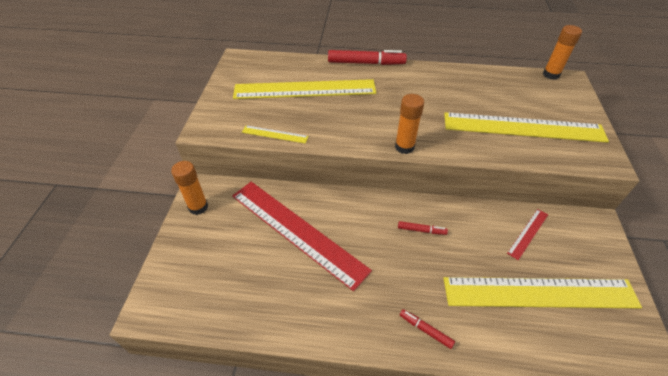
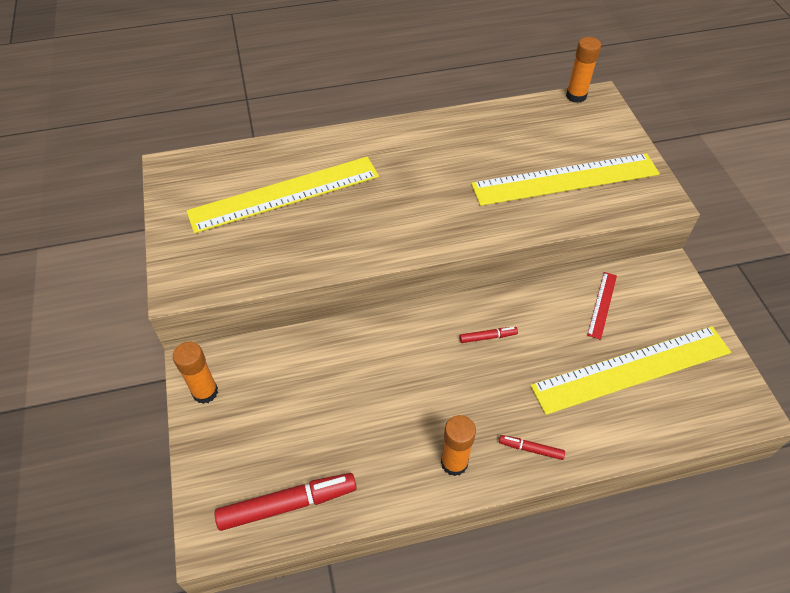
camera: 20 degrees left, 5 degrees up
(275, 134) = (275, 270): yellow ruler -> none
(297, 231) = (345, 383): red ruler -> none
(366, 63) = (347, 133): red marker -> red marker (287, 504)
(404, 147) = (441, 243): orange glue stick -> orange glue stick (454, 463)

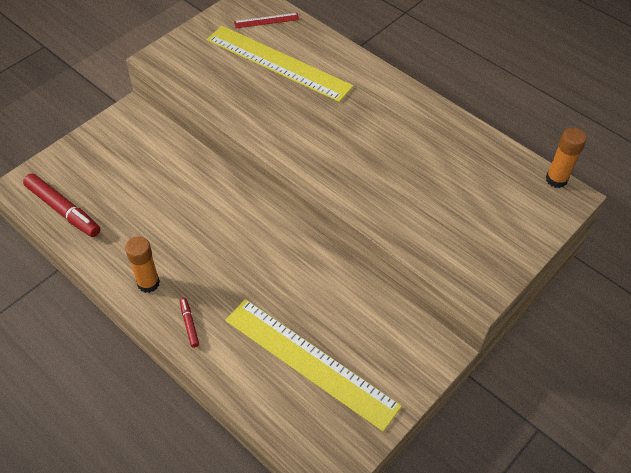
camera: 55 degrees right, 0 degrees up
(205, 392) = (115, 127): orange glue stick -> none
(488, 337) = (270, 254): red marker -> none
(565, 180) = (442, 214): yellow ruler -> none
(602, 305) = (361, 316): red ruler -> red ruler (266, 20)

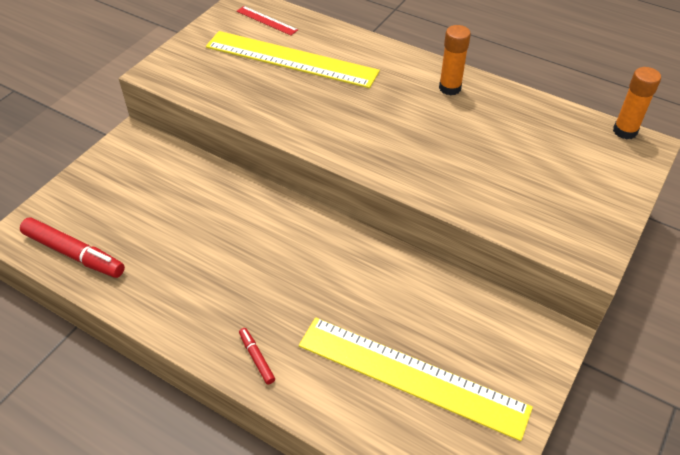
camera: 10 degrees left, 5 degrees down
(148, 283) = (196, 319): orange glue stick -> orange glue stick (450, 88)
(266, 20) = (266, 20): red ruler -> red ruler turned 60 degrees clockwise

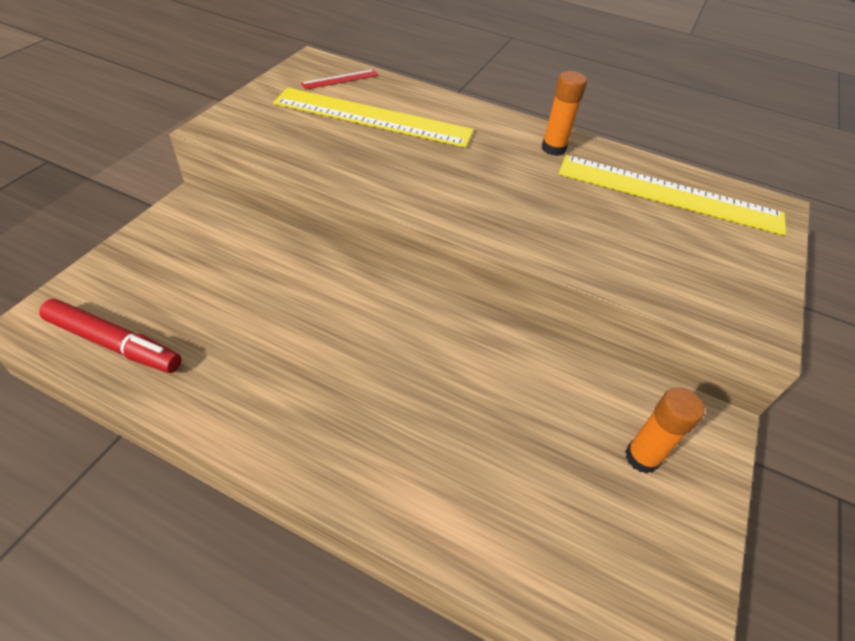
camera: 10 degrees left, 0 degrees up
(256, 358) = (362, 472): red marker -> none
(266, 20) = (340, 79): red ruler -> red ruler turned 60 degrees counterclockwise
(411, 376) = (561, 486): yellow ruler -> yellow ruler (669, 194)
(625, 131) = (749, 193): orange glue stick -> orange glue stick (642, 457)

